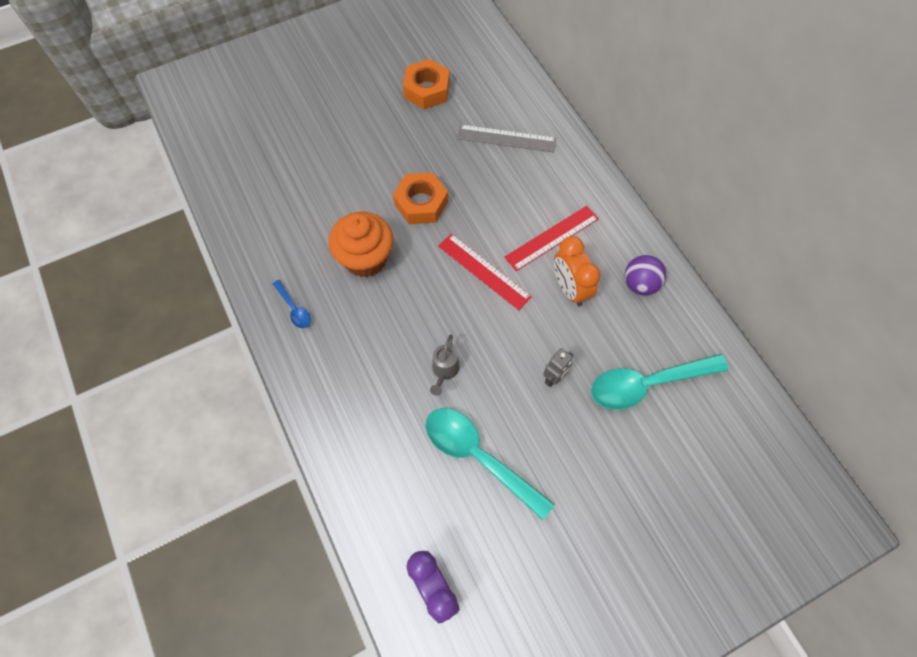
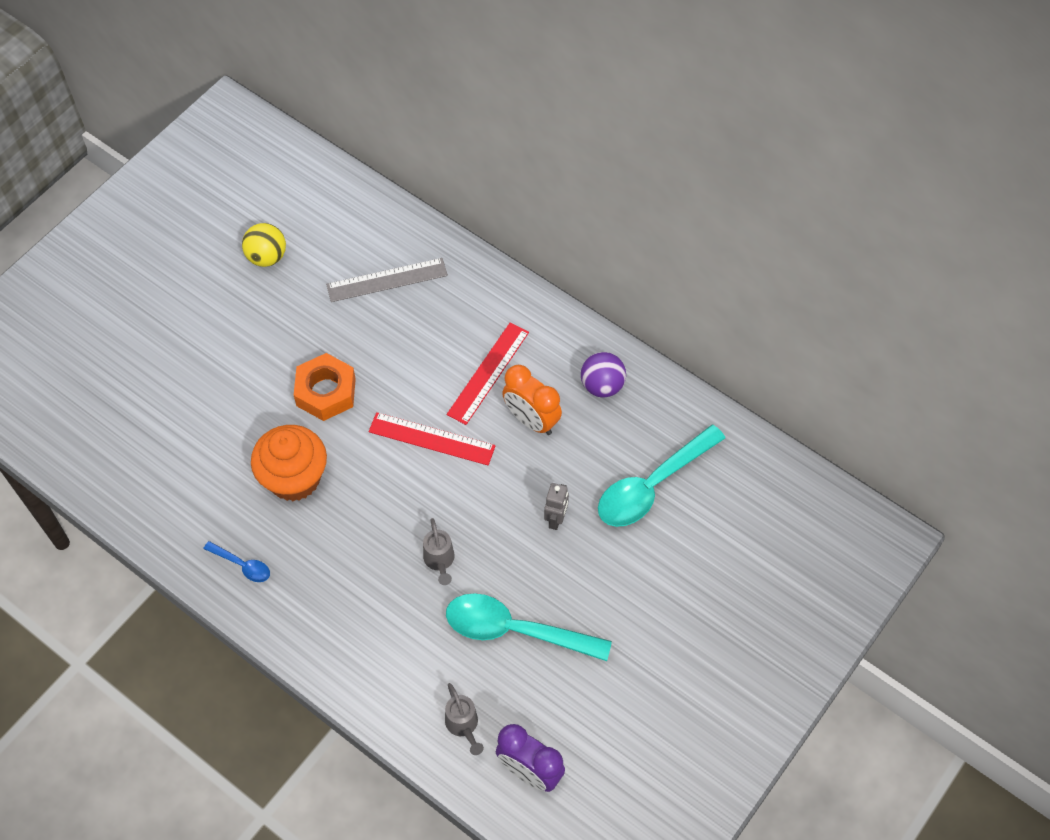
camera: 25 degrees left, 5 degrees down
(398, 519) = (463, 725): none -> grey watering can
(427, 90) = (267, 257): orange nut -> yellow ball

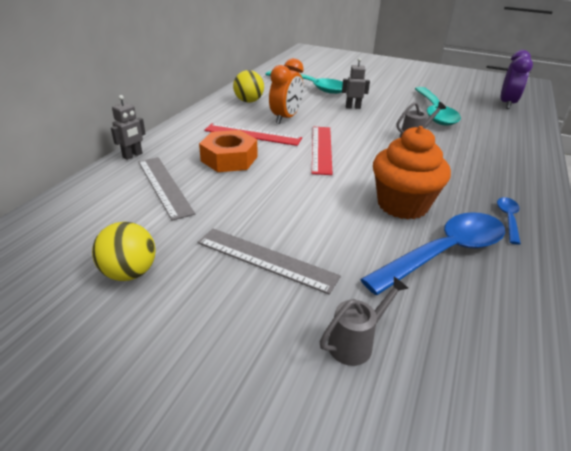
camera: 105 degrees left, 25 degrees down
(216, 481) = (444, 252): none -> blue spoon
(252, 345) = (266, 259): none -> grey ruler
(326, 392) = (303, 201): orange nut -> orange nut (229, 159)
(459, 253) = (133, 155): none -> grey robot
(463, 725) = (508, 121): grey watering can -> grey watering can (356, 343)
(602, 385) = (249, 101): purple ball -> yellow ball

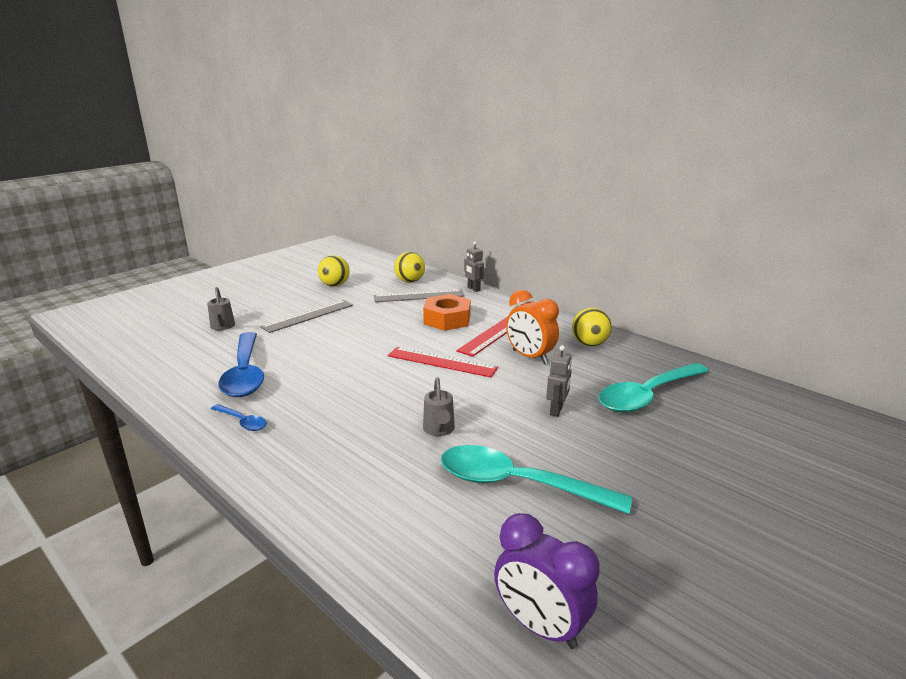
camera: 110 degrees right, 10 degrees down
(106, 203) = (410, 281): none -> yellow ball
(402, 205) = (315, 376): orange cupcake -> none

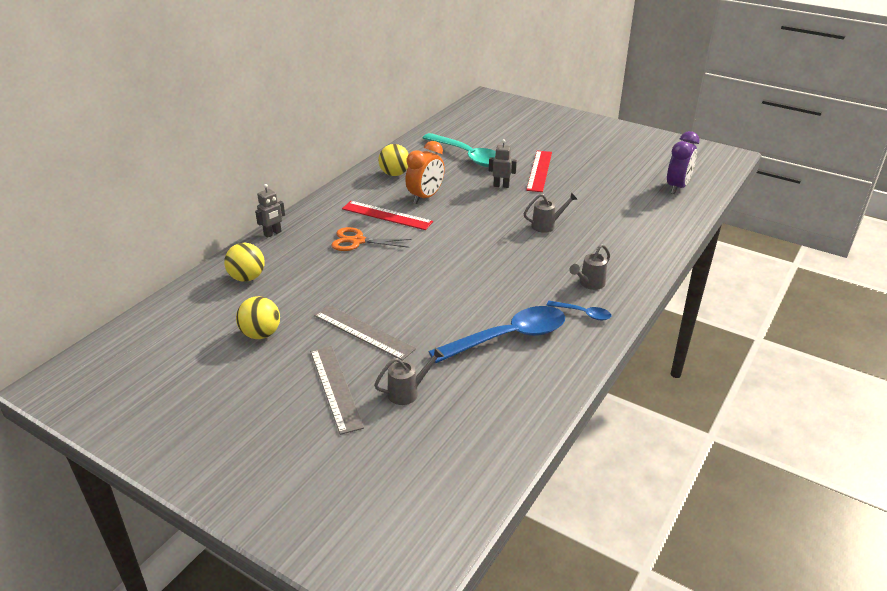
camera: 100 degrees left, 10 degrees up
(242, 422) = (583, 313): blue spoon -> blue spoon turned 90 degrees clockwise
(292, 438) = (589, 284): none -> grey watering can
(419, 296) = (296, 265): grey ruler -> grey ruler (335, 388)
(442, 362) = (447, 235): red ruler -> red ruler (539, 171)
(447, 319) = (357, 241): orange nut -> orange scissors
(517, 484) = (586, 196): turquoise spoon -> none

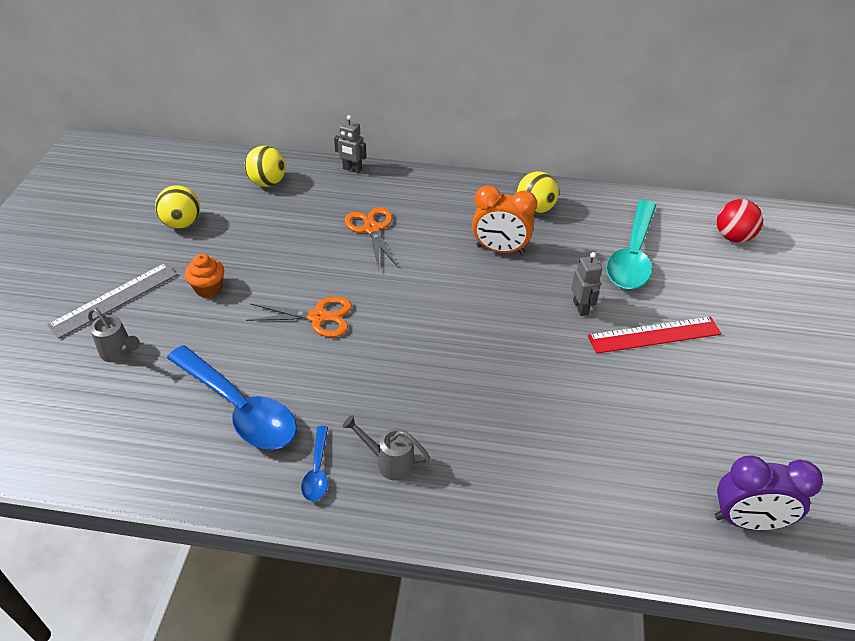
camera: 65 degrees right, 10 degrees up
(363, 332) = (208, 288): grey ruler -> orange cupcake
(387, 215) = (438, 233): red ruler -> none
(438, 285) = (318, 317): none -> orange scissors
(477, 123) = (733, 237): none -> red ball
(547, 225) = (510, 381): grey watering can -> none

